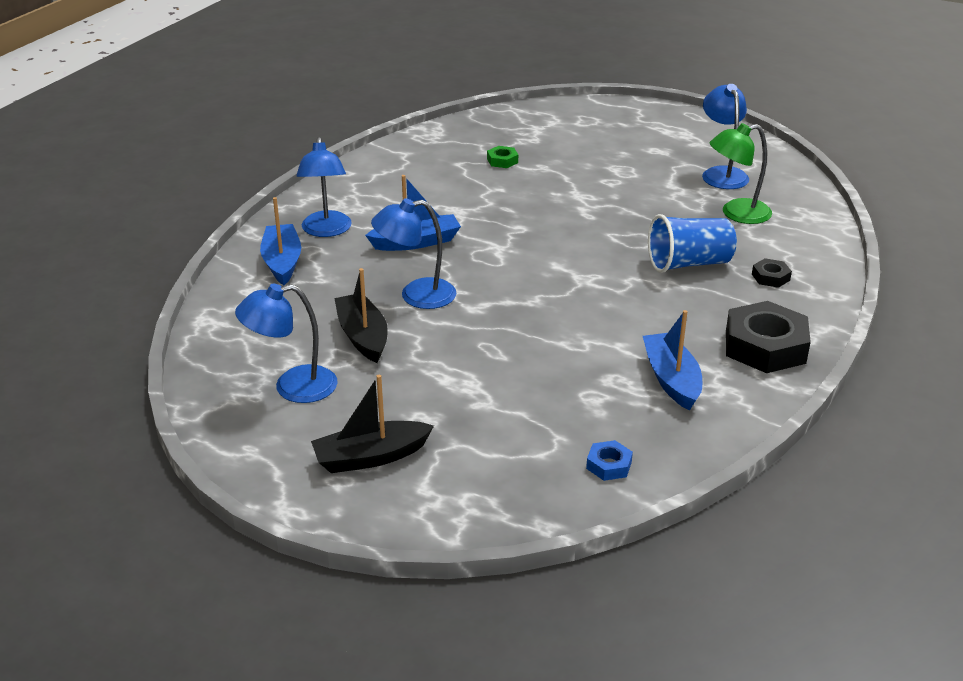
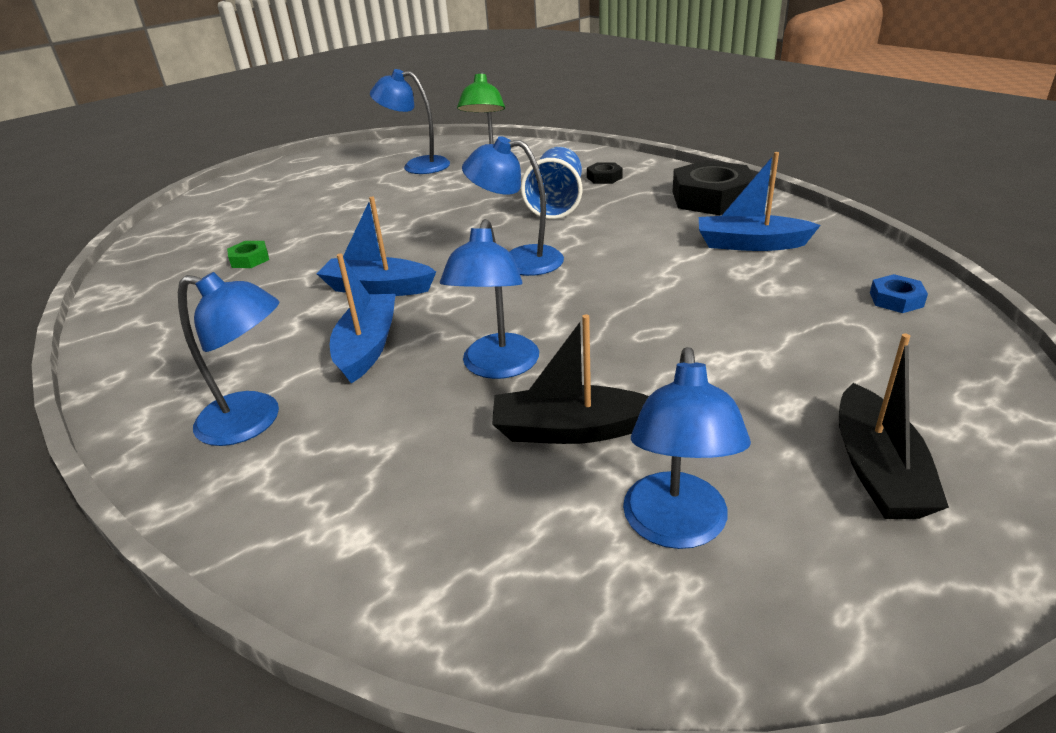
camera: 65 degrees left, 0 degrees up
(282, 262) = (298, 485): blue boat -> blue boat (378, 288)
(567, 270) = (519, 261): none -> blue lamp

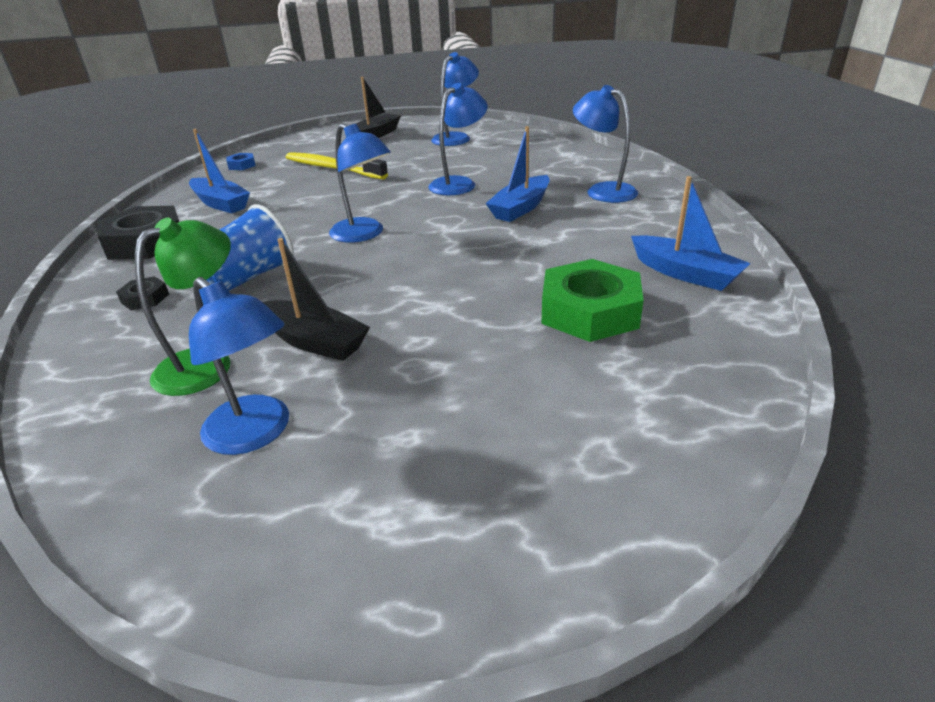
camera: 150 degrees left, 0 degrees up
(250, 259) = (589, 311): green nut -> green nut, size x2.16
(378, 288) = (485, 243): blue boat -> blue boat (685, 273)
(570, 430) = (456, 160): black boat -> black boat (314, 341)
(746, 338) = (332, 168): none -> yellow toothbrush

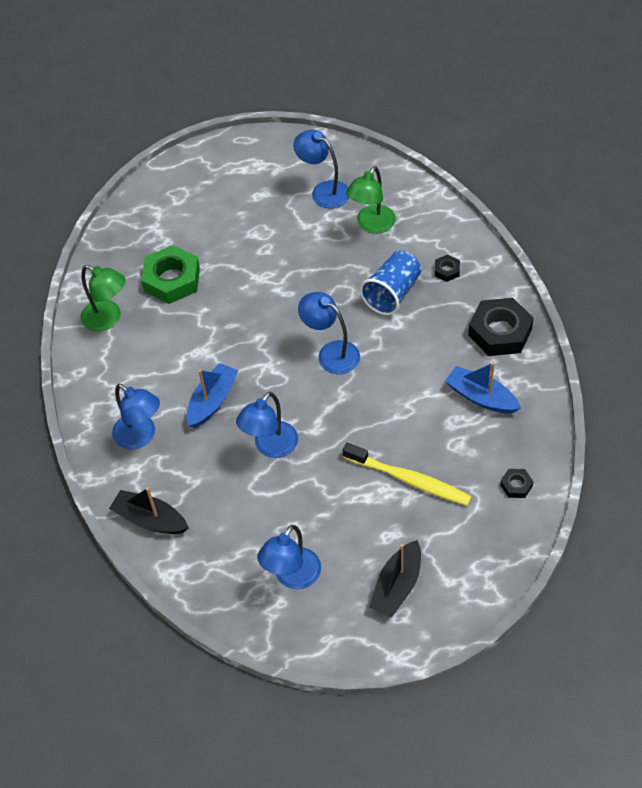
camera: 175 degrees right, 20 degrees up
(242, 165) = (516, 485): blue nut -> black nut
(314, 341) = (321, 244): black boat -> black boat (150, 519)
(685, 273) = (108, 319): blue boat -> green lamp

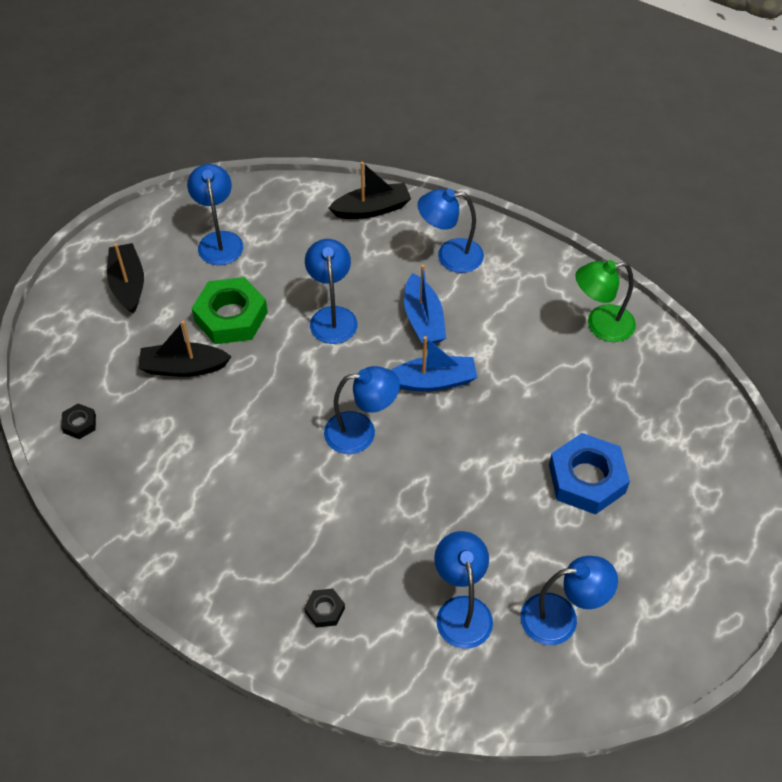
camera: 135 degrees right, 0 degrees up
(172, 280) = (593, 400): green nut -> green nut (231, 317)
(230, 242) = (586, 479): none -> blue nut
(371, 225) = (461, 610): green lamp -> blue lamp
(392, 293) = (360, 538): blue cup -> none
(409, 480) = (183, 367): yellow toothbrush -> black boat
(481, 397) = (174, 486): blue boat -> blue boat (433, 381)
(500, 332) = (206, 572): black nut -> none

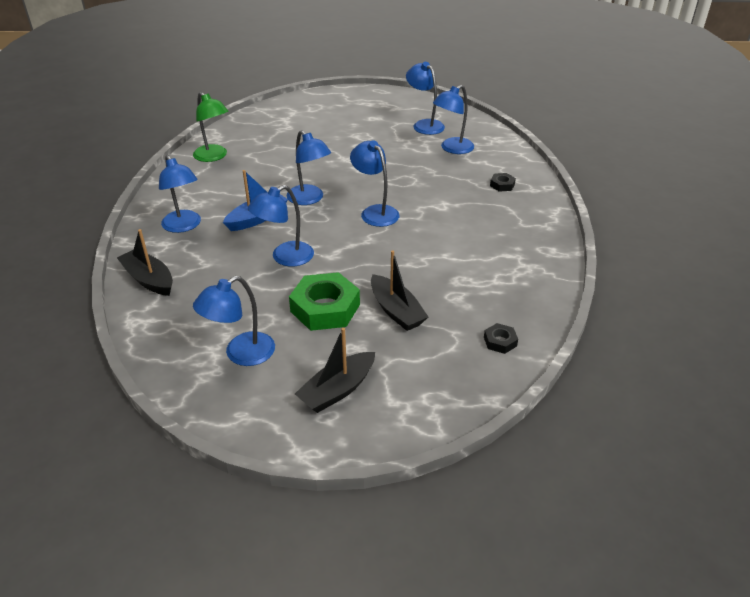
camera: 120 degrees left, 15 degrees down
(433, 381) = (309, 199): blue boat -> blue lamp
(586, 479) = (335, 136): blue nut -> none

